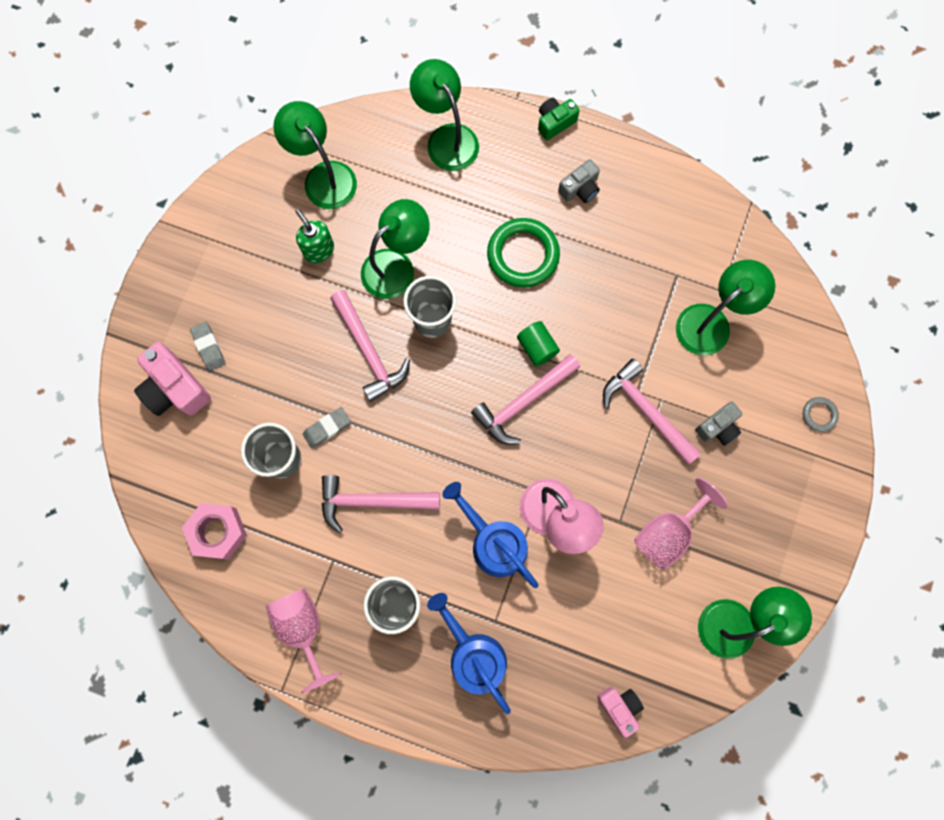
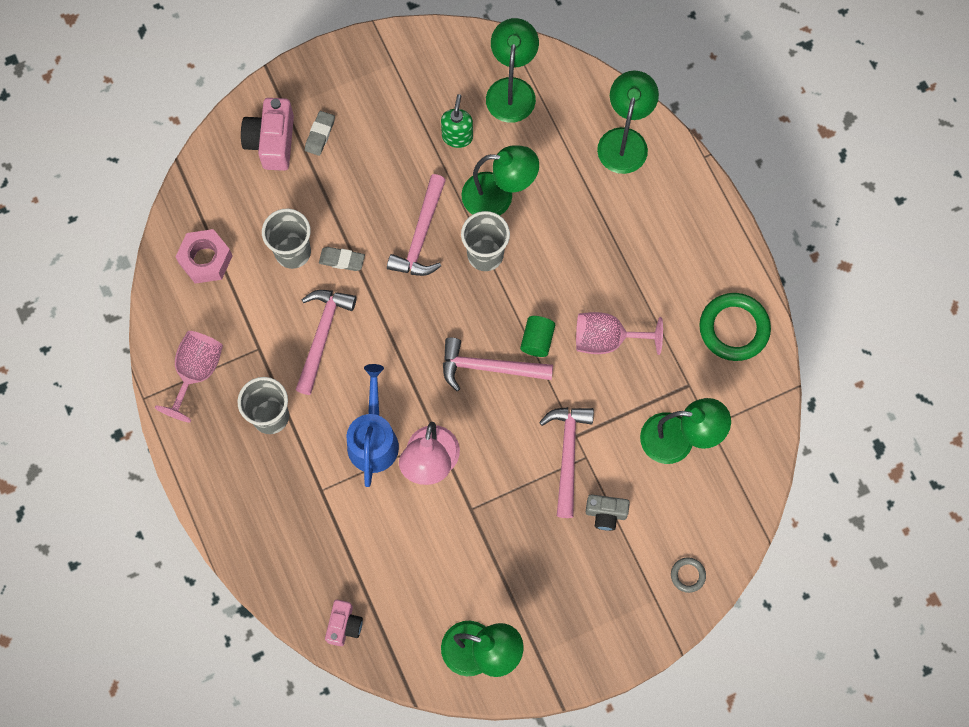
camera: 45 degrees right, 5 degrees down
(372, 501) = (322, 335): pink hammer -> pink hammer turned 60 degrees clockwise
(473, 655) = (285, 497): blue watering can -> none
(523, 255) = (593, 269): green ring -> green ring (734, 328)
(555, 122) = (713, 199): green camera -> none
(580, 189) = (682, 261): grey camera -> none
(668, 532) = (496, 548): pink goblet -> pink goblet (607, 339)

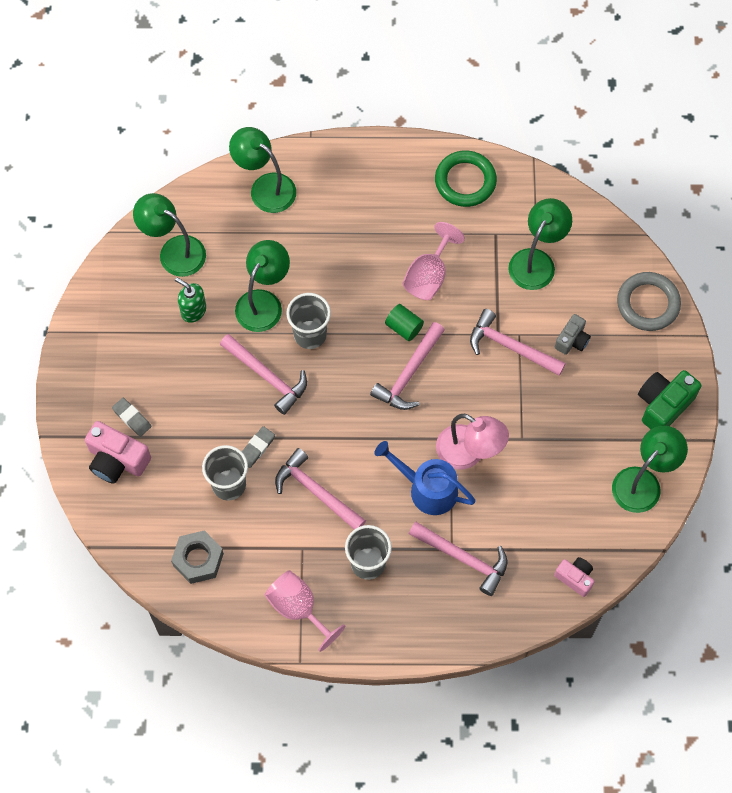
camera: 65 degrees left, 5 degrees down
(205, 259) = (198, 559): pink nut -> grey nut
(316, 506) = (463, 558): none -> pink hammer
(578, 639) = (663, 405): none -> green camera
(688, 575) = (648, 303): grey ring -> grey ring, size x2.11

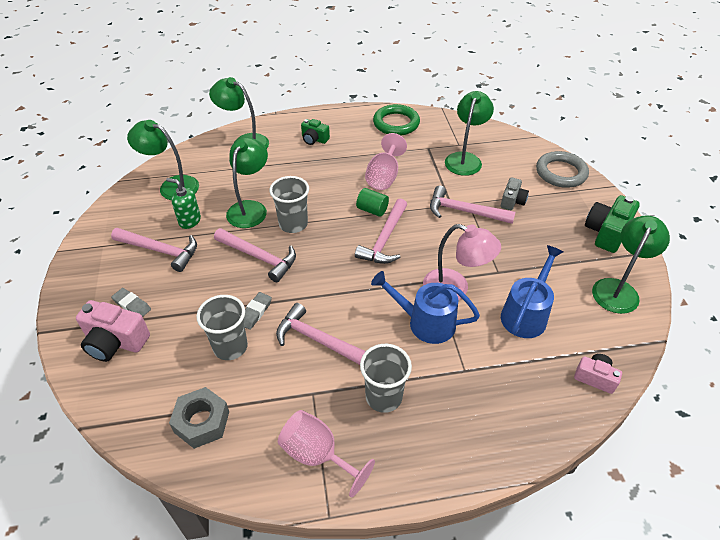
camera: 10 degrees left, 20 degrees down
(354, 195) = (314, 139): none -> green camera
(463, 558) = (479, 377): pink hammer -> pink hammer (160, 250)
(533, 496) = (526, 314): none -> blue watering can

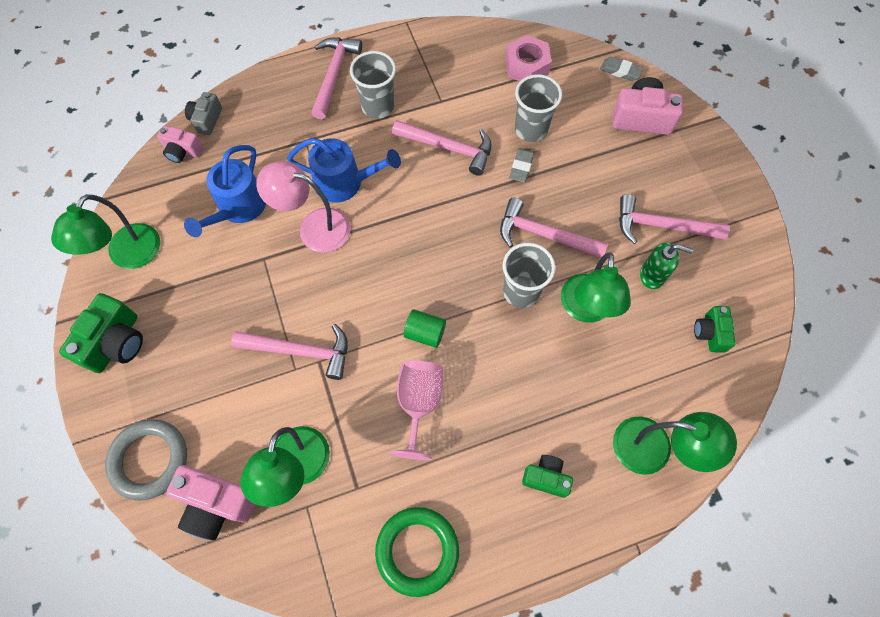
camera: 170 degrees right, 20 degrees up
(132, 305) = (650, 156): grey eraser -> grey eraser (620, 71)
(172, 186) = (710, 333): green lamp -> green camera
(202, 422) = (526, 66): grey nut -> pink nut
(318, 455) = (424, 57): pink goblet -> none
(385, 239) = (401, 285): pink hammer -> pink hammer (334, 75)
(512, 201) = (232, 382): grey camera -> grey camera (206, 120)
(513, 151) = (217, 504): none -> pink camera

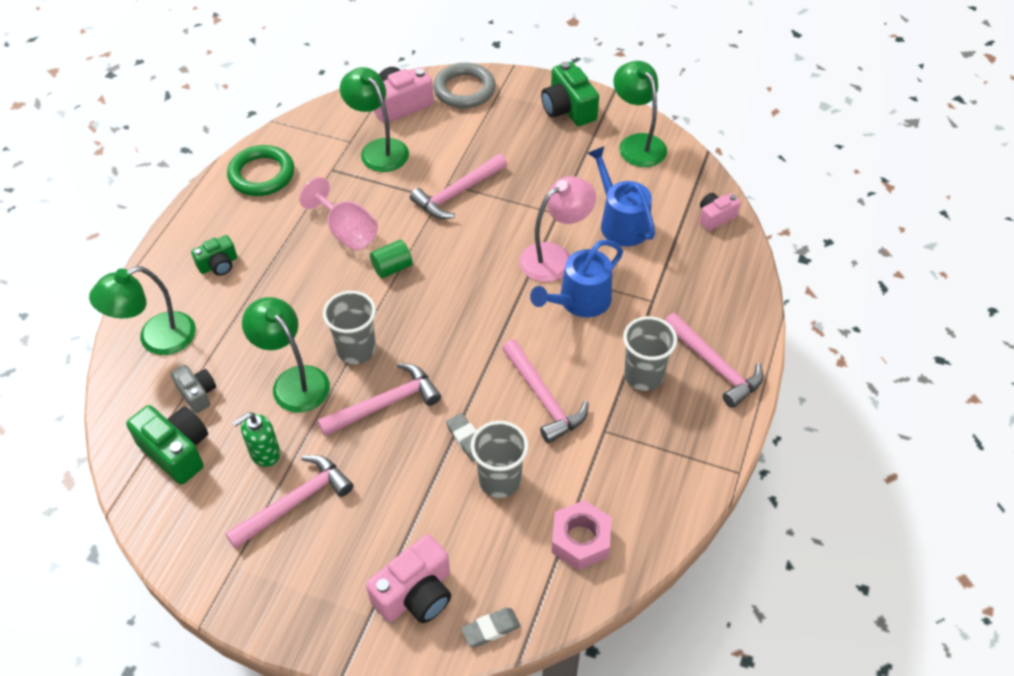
camera: 130 degrees right, 15 degrees down
(206, 120) = (738, 248): grey camera -> grey camera (197, 394)
(448, 148) = (543, 398): pink hammer -> pink hammer turned 90 degrees counterclockwise
(710, 333) = (177, 451): green camera -> green camera, size x1.65

